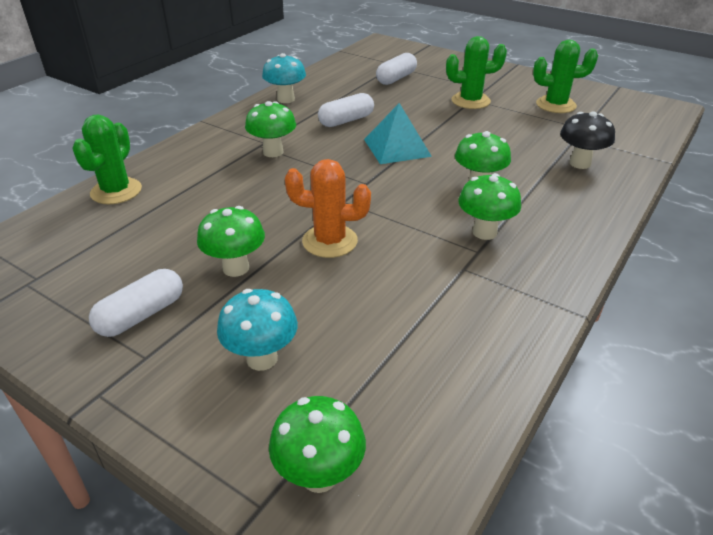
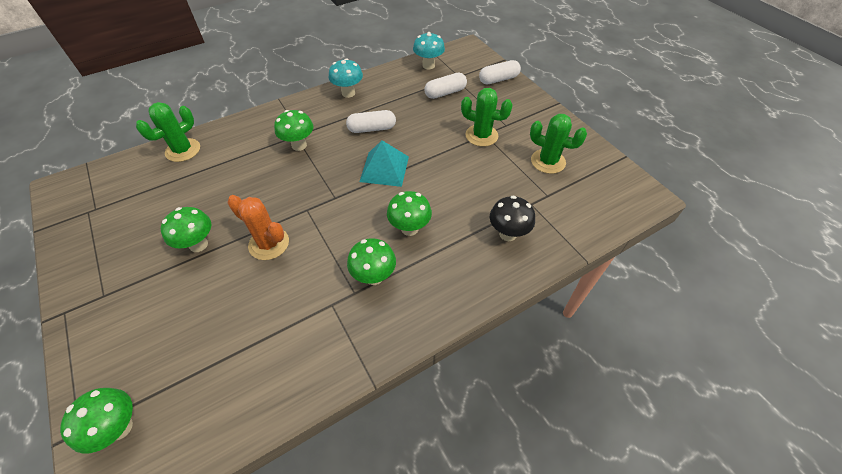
camera: 25 degrees right, 15 degrees up
(141, 315) = (124, 262): white capsule -> white capsule (498, 79)
(262, 358) = (157, 325): turquoise mushroom -> turquoise mushroom (428, 65)

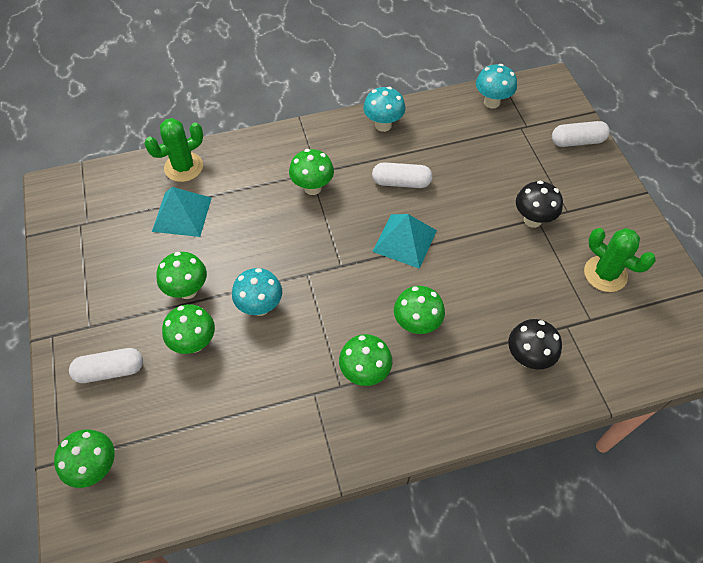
camera: 15 degrees right, 5 degrees up
(185, 185) = (182, 214): none -> turquoise pyramid
(211, 287) = (194, 343): none -> green mushroom
(269, 244) = (260, 307): orange cactus -> turquoise mushroom
(445, 93) = (503, 148): white capsule -> white capsule (110, 370)
(481, 135) = (532, 220): green cactus -> black mushroom

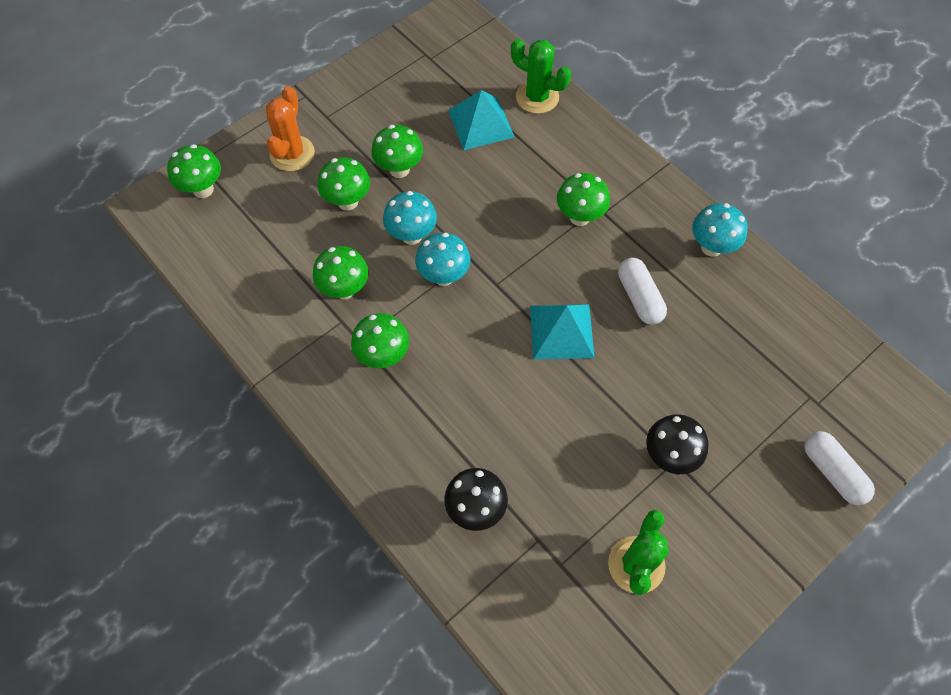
camera: 65 degrees right, 5 degrees up
(110, 370) = (292, 153): white capsule -> orange cactus
(416, 324) = (462, 382): green mushroom -> green mushroom (345, 289)
(492, 102) = (829, 349): turquoise mushroom -> turquoise mushroom (443, 276)

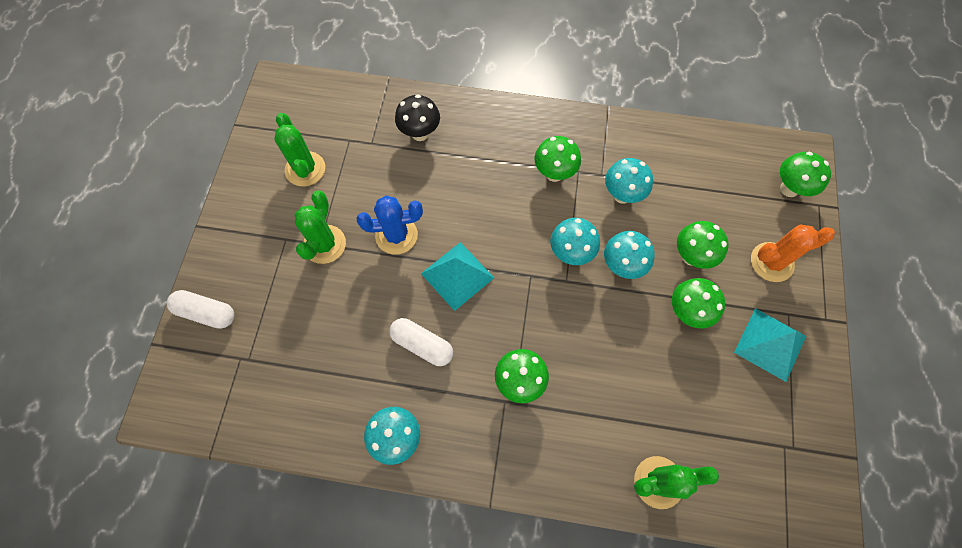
camera: 140 degrees right, 5 degrees up
(292, 153) = (771, 262): orange cactus -> orange cactus turned 75 degrees counterclockwise
(345, 289) = (622, 195): green mushroom -> turquoise mushroom
(481, 123) = (674, 410): turquoise pyramid -> turquoise pyramid (770, 344)
(589, 411) = (396, 235): none -> blue cactus
(669, 456) = (324, 244): black mushroom -> green cactus

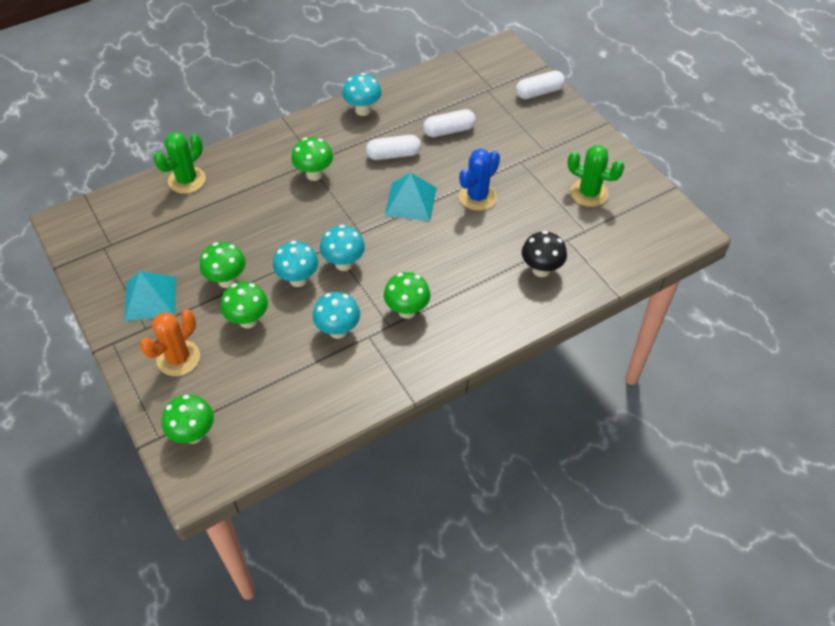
camera: 140 degrees right, 15 degrees down
(324, 244) = (517, 163): green cactus -> none
(341, 333) = (449, 131): none -> white capsule

